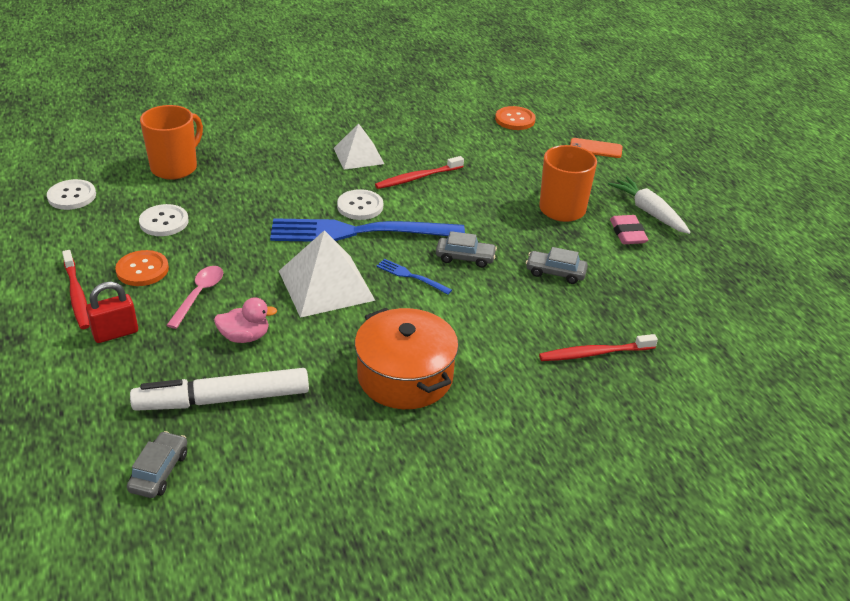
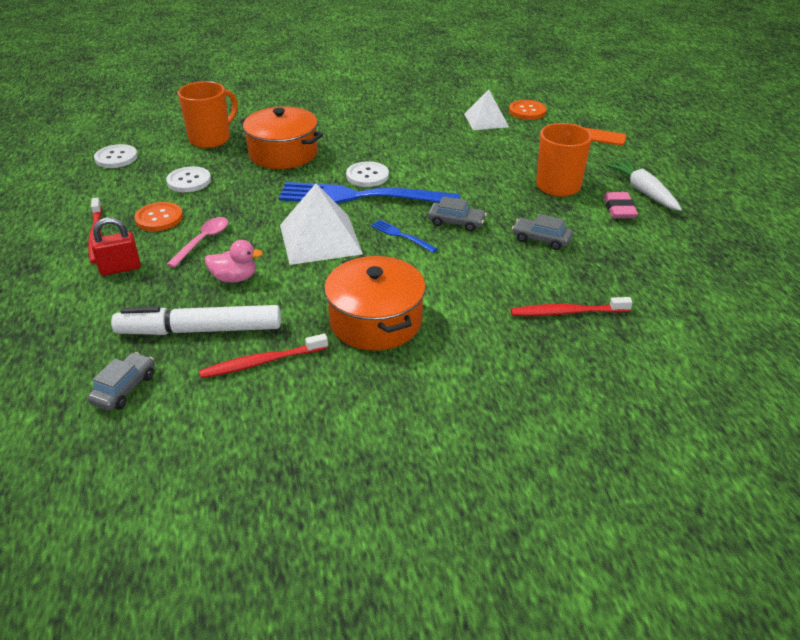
camera: 10 degrees right, 0 degrees up
(261, 182) = (283, 153): none -> orange pot
(358, 156) = (376, 135): white pyramid -> white pyramid (486, 120)
(417, 178) = (425, 155): red toothbrush -> red toothbrush (261, 362)

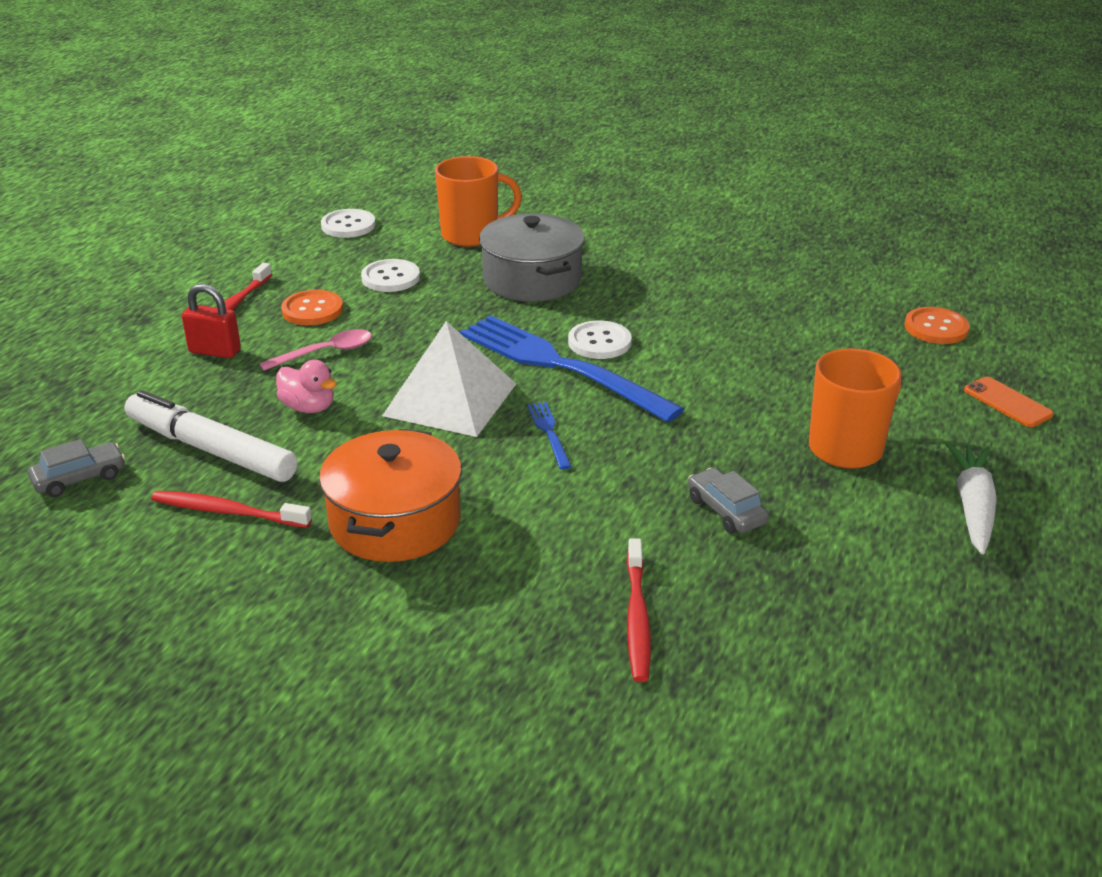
camera: 35 degrees right, 5 degrees down
(283, 153) = (532, 279): orange pot -> grey pot
(456, 222) = (638, 443): grey car -> none
(486, 120) = (855, 321): white pyramid -> none
(566, 312) = (637, 618): red toothbrush -> red toothbrush turned 120 degrees counterclockwise
(619, 209) = (898, 516): pink eraser -> none

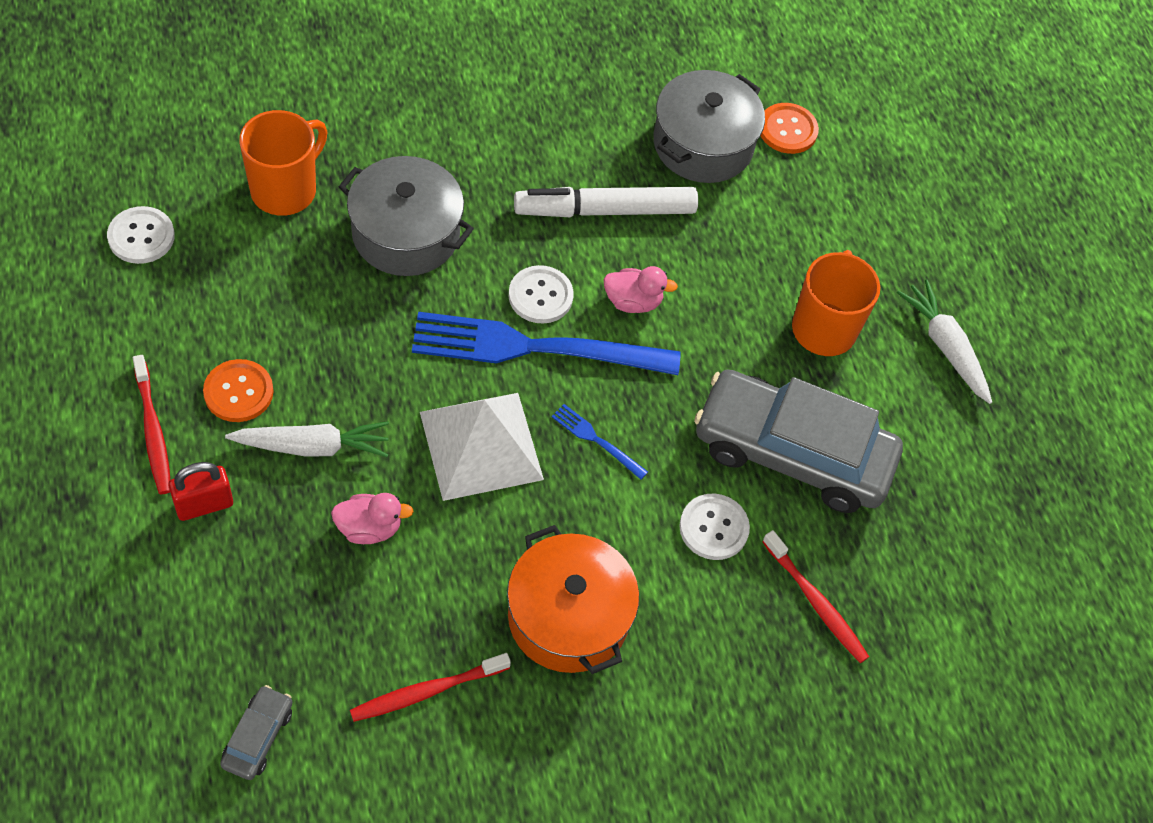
camera: 45 degrees left, 25 degrees up
(211, 450) = (337, 631): white marker -> white marker (605, 210)
(325, 352) = (312, 446): pink spoon -> white carrot
(390, 278) = (268, 301): white button -> white button (713, 528)
(676, 371) = (633, 301): none -> pink duck
(726, 511) = (792, 452): grey car -> grey car, size x2.46
(842, 312) = (703, 144): none -> grey pot
(1007, 402) = (896, 205): orange phone -> none

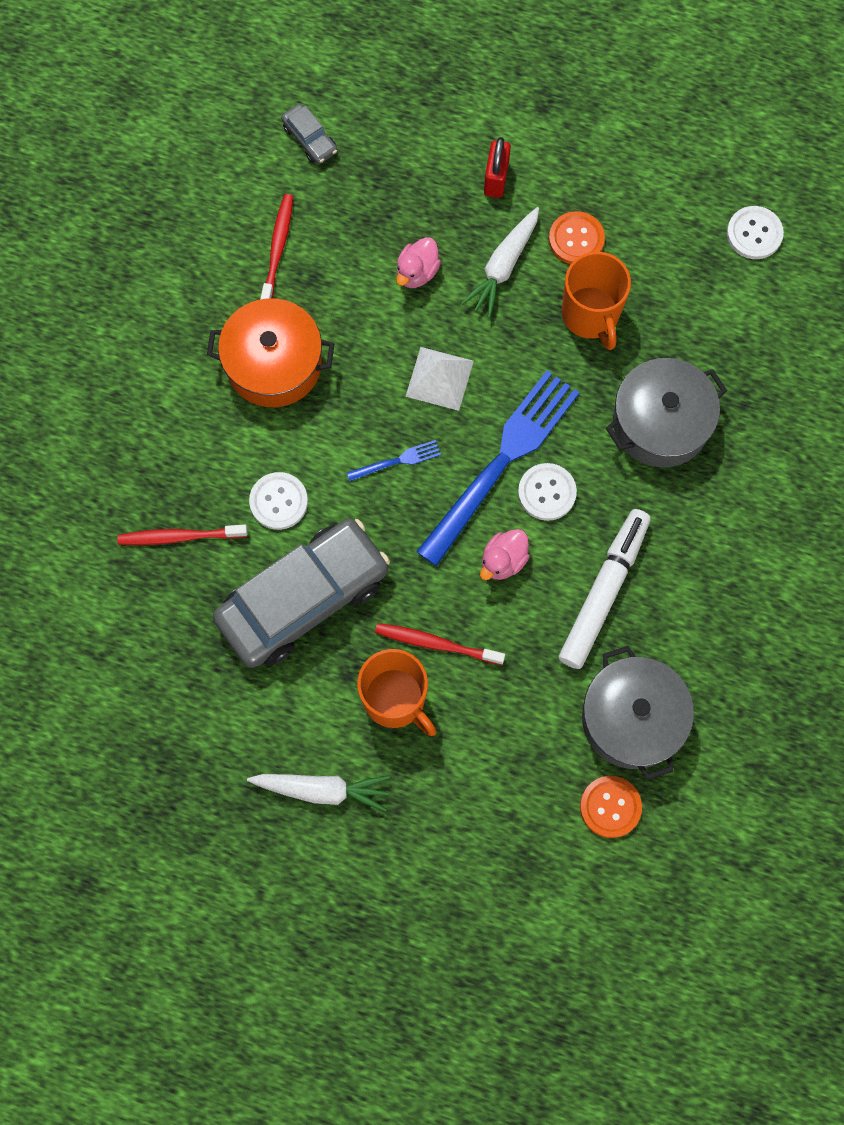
camera: 130 degrees right, 15 degrees up
(153, 432) = (573, 172): red toothbrush -> red toothbrush (435, 643)
(285, 190) = (750, 354): orange mug -> orange mug (591, 315)
(481, 445) = (439, 378): white pyramid -> white pyramid, size x0.65

